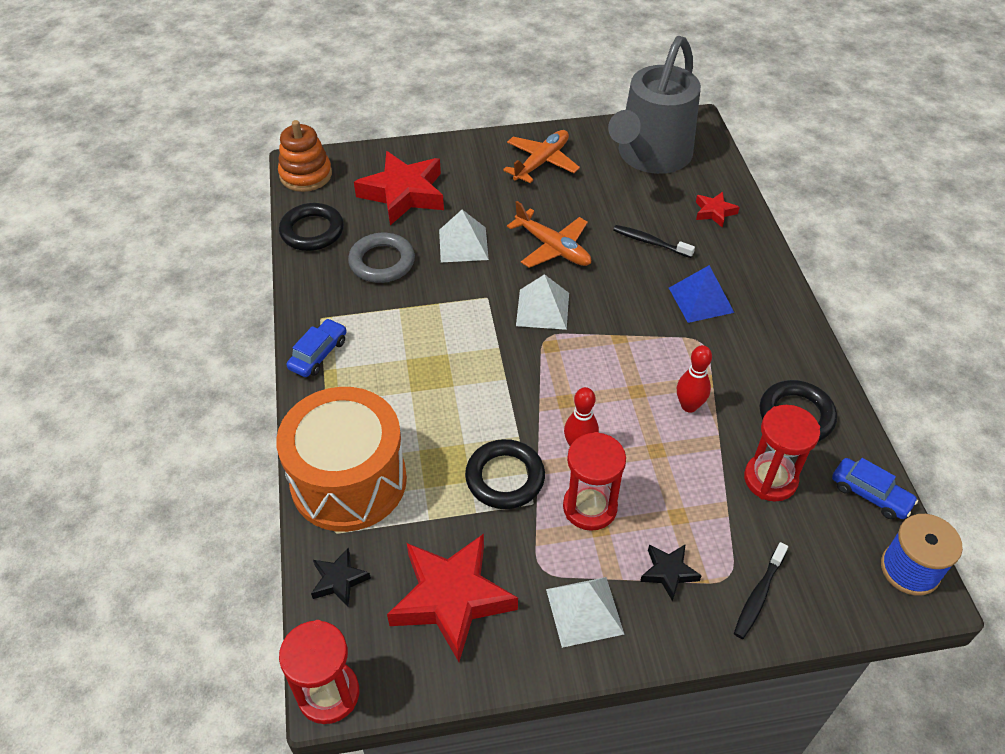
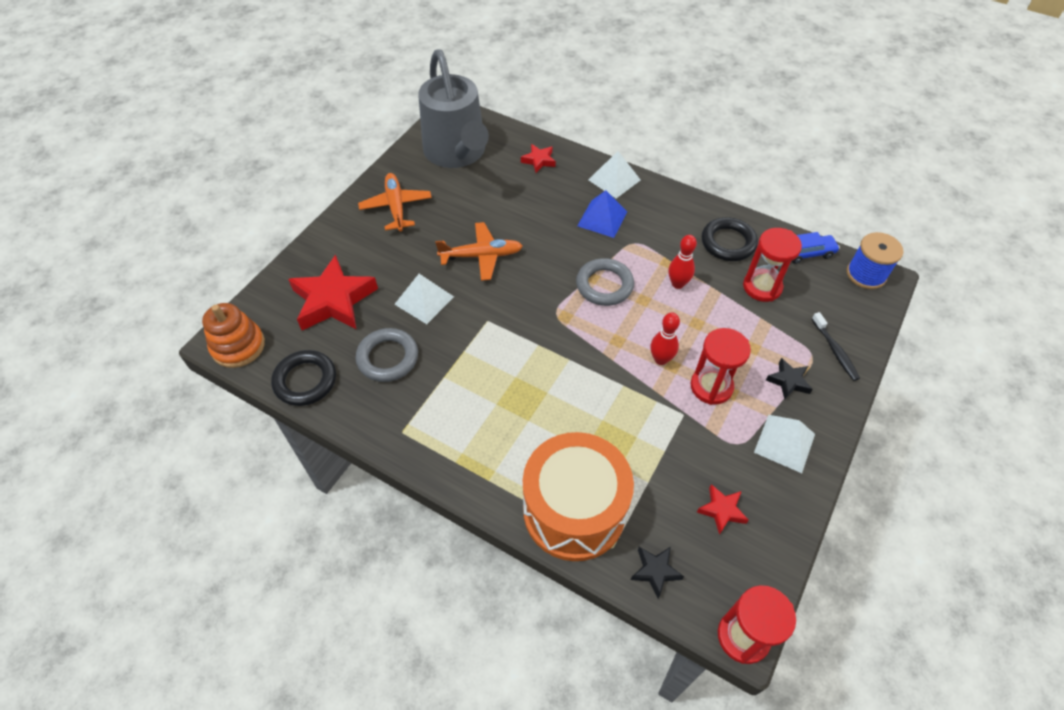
camera: 50 degrees left, 5 degrees up
(318, 354) = (437, 455): blue car -> none
(451, 598) = (722, 510): red star -> red star, size x0.47
(505, 478) = (650, 415): black ring -> none
(543, 309) = (529, 298): white pyramid -> white pyramid (614, 179)
(620, 351) = (604, 285): none -> grey ring
(650, 242) = (530, 207): black toothbrush -> none

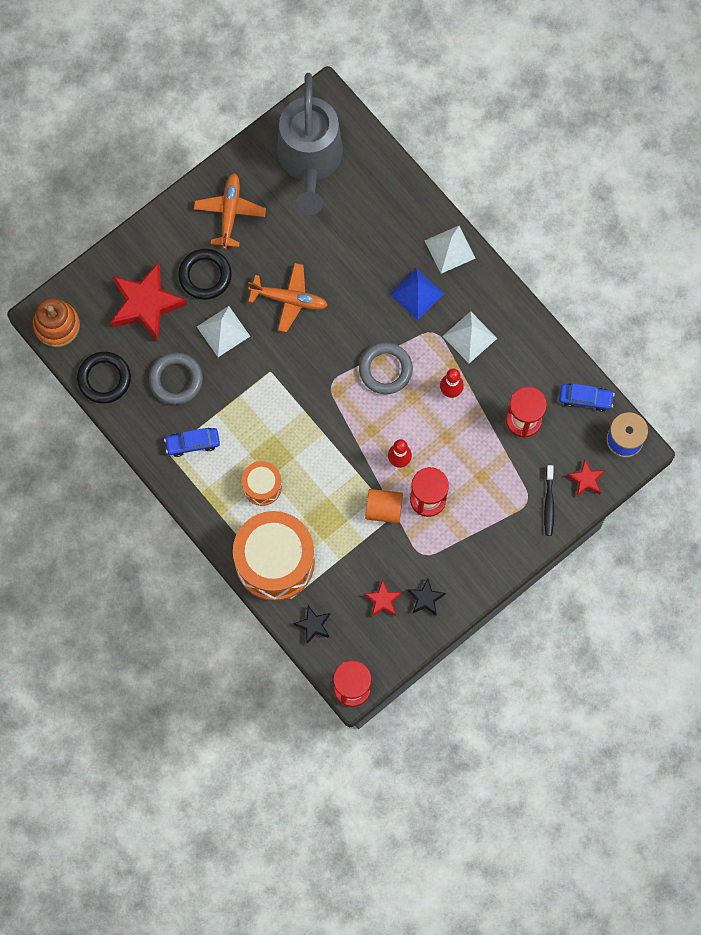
camera: 20 degrees right, 20 degrees up
(427, 413) = (192, 443): none -> blue car
(524, 432) = (262, 486): none -> orange drum
(539, 160) = (386, 198): red star -> red star (586, 479)
(670, 412) = (383, 509): none -> orange cylinder
(728, 242) = (519, 362): black ring -> black ring (205, 275)
(784, 443) = (459, 566): white pyramid -> white pyramid (469, 337)
(788, 381) = (493, 516): black star -> black star (425, 598)

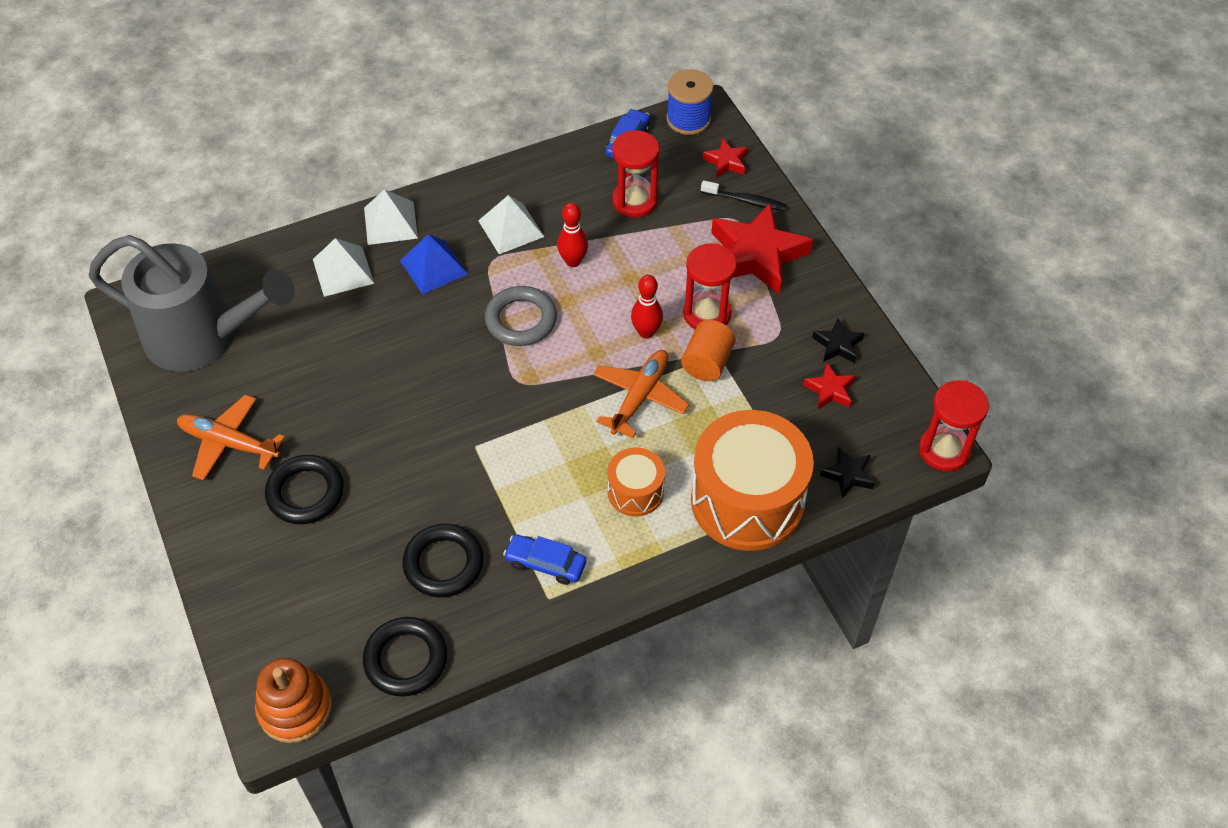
camera: 75 degrees left, 20 degrees down
(146, 304) = (315, 577): red star -> red star (757, 255)
(176, 380) = (443, 564): grey ring -> black ring
(192, 443) = (545, 563): blue car -> blue car turned 105 degrees clockwise
(223, 331) = (396, 489): white pyramid -> white pyramid (343, 271)
(289, 299) = (382, 402): orange plane -> orange plane (639, 397)

